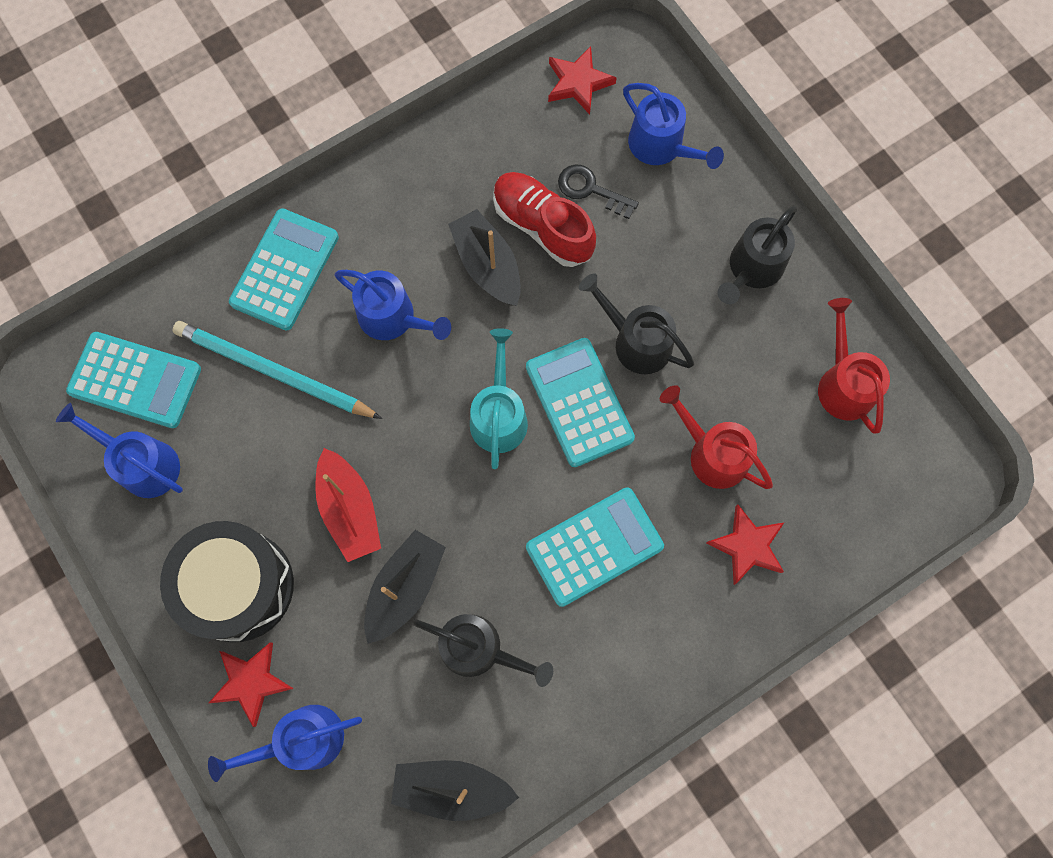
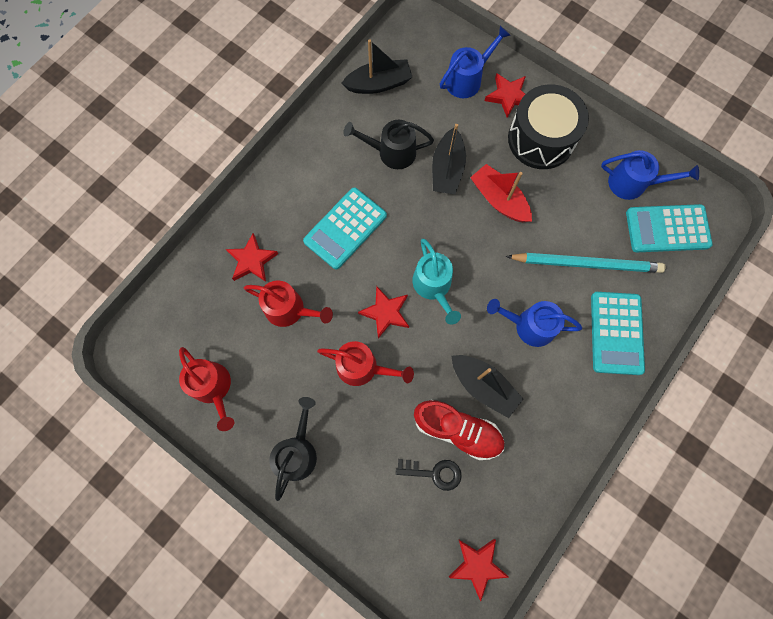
camera: 160 degrees right, 0 degrees up
(579, 402) = (385, 313): turquoise calculator -> red star
(635, 341) = (363, 367): black watering can -> red watering can
(661, 147) = (394, 530): blue watering can -> none

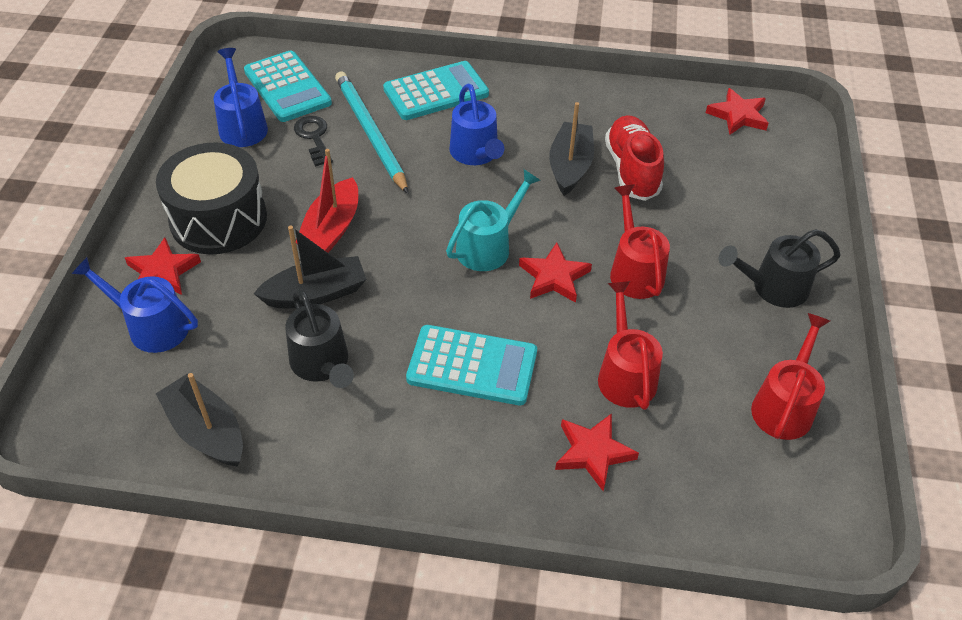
camera: 120 degrees left, 25 degrees down
(434, 473) = (688, 172): black key -> black key (314, 138)

